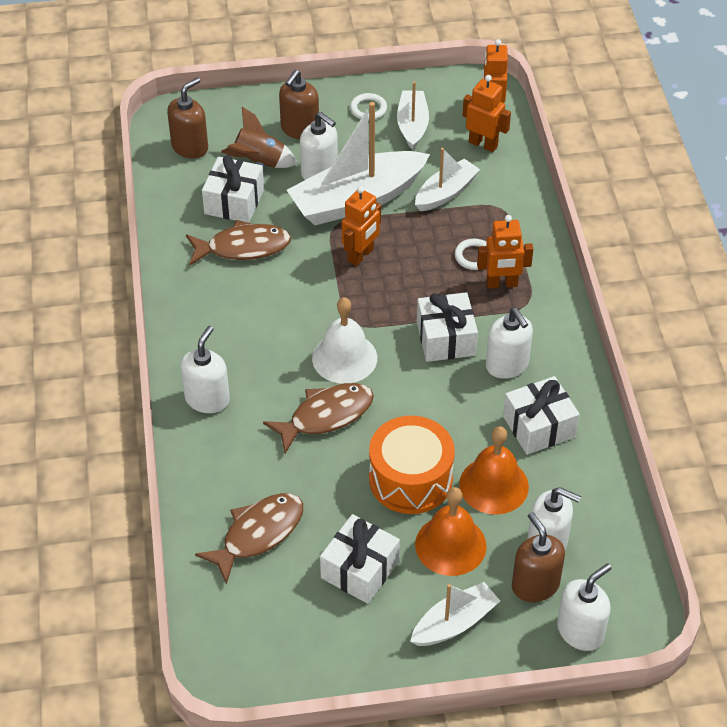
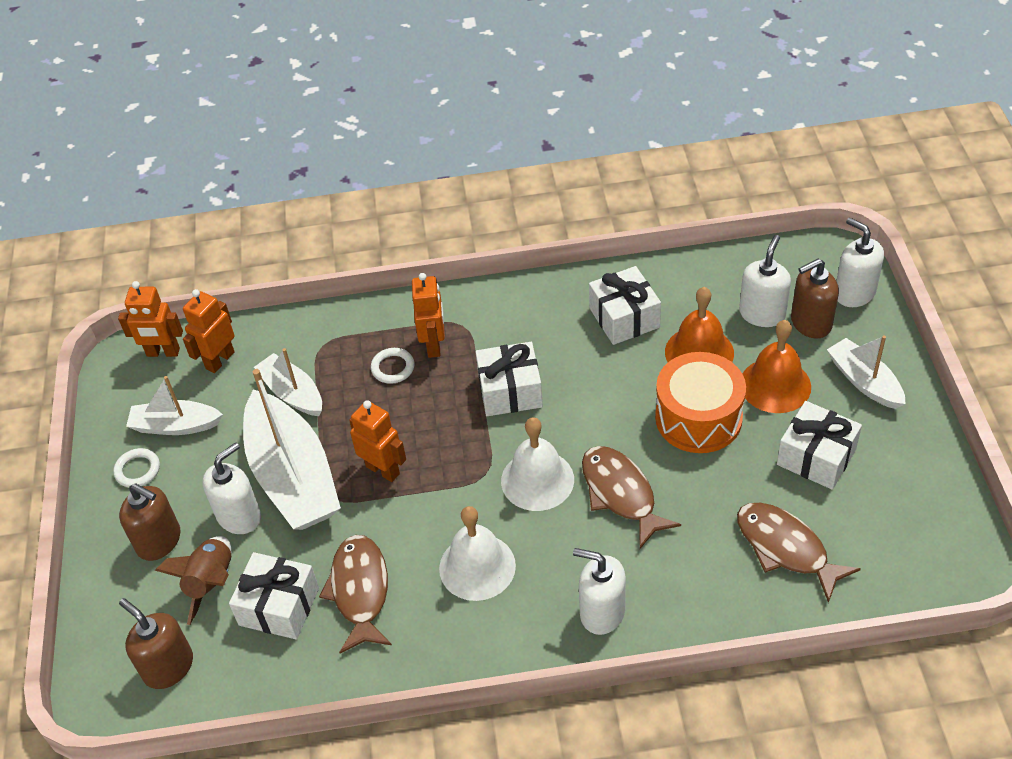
camera: 85 degrees left, 0 degrees up
(259, 318) = (477, 567): none -> white bell
(507, 365) = (546, 341): white soap dispenser -> none

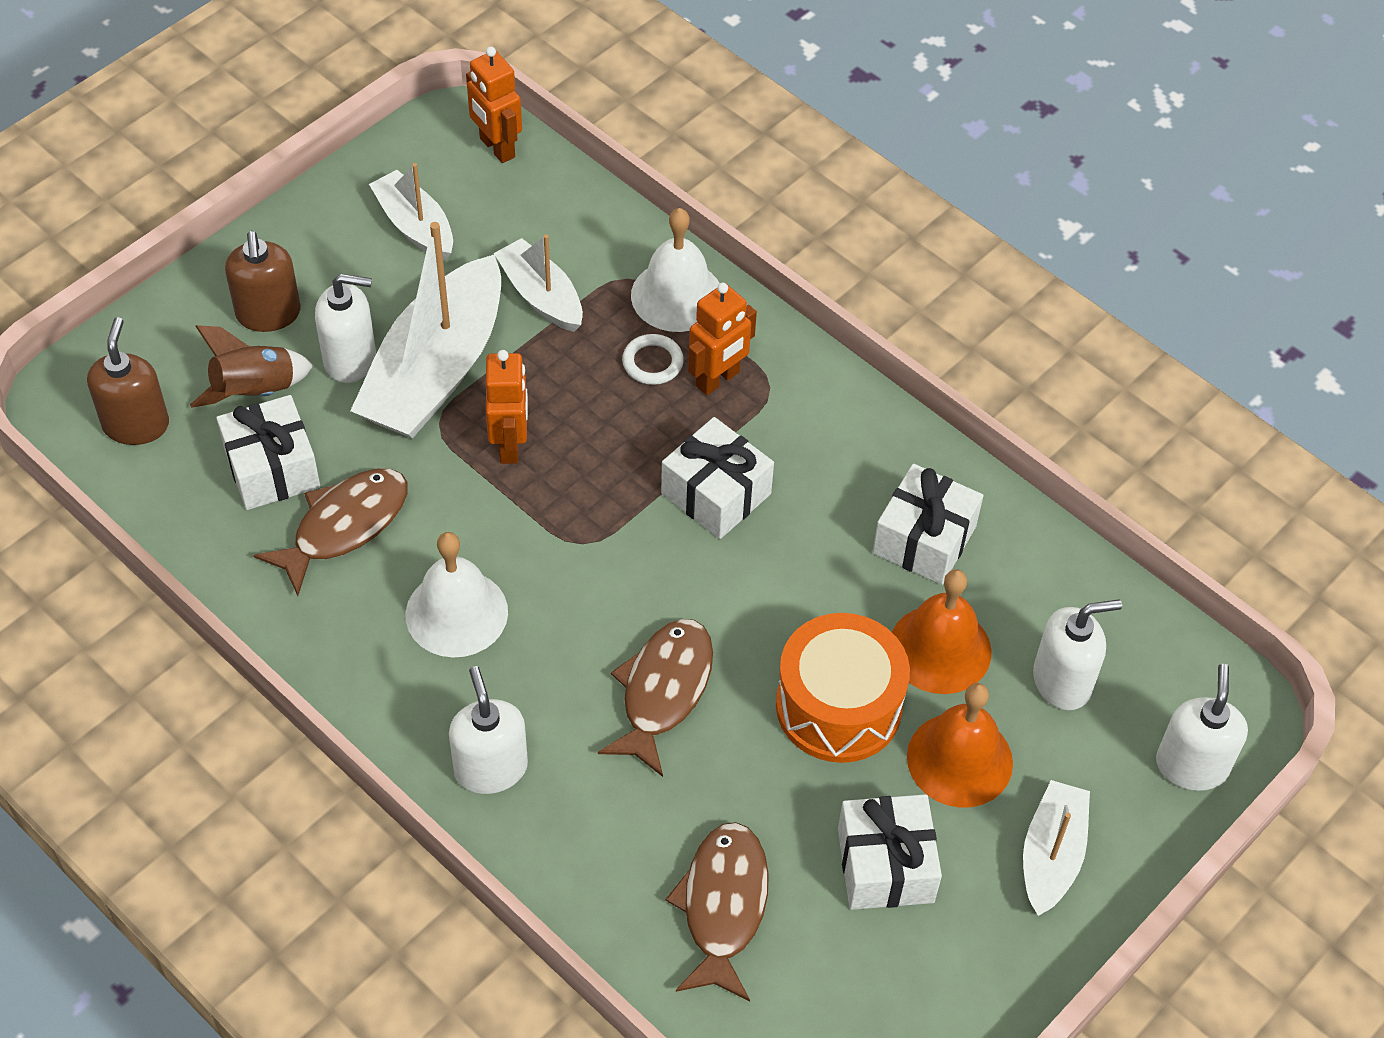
camera: 45 degrees right, 5 degrees up
(137, 470) = (336, 234): white ring -> none
(219, 360) = (528, 203): orange robot -> none
(292, 393) = (541, 296): white boat -> white boat turned 45 degrees counterclockwise
(537, 480) = (615, 598): white bell -> white bell (677, 295)
(810, 323) = (1095, 743): brown soap dispenser -> none

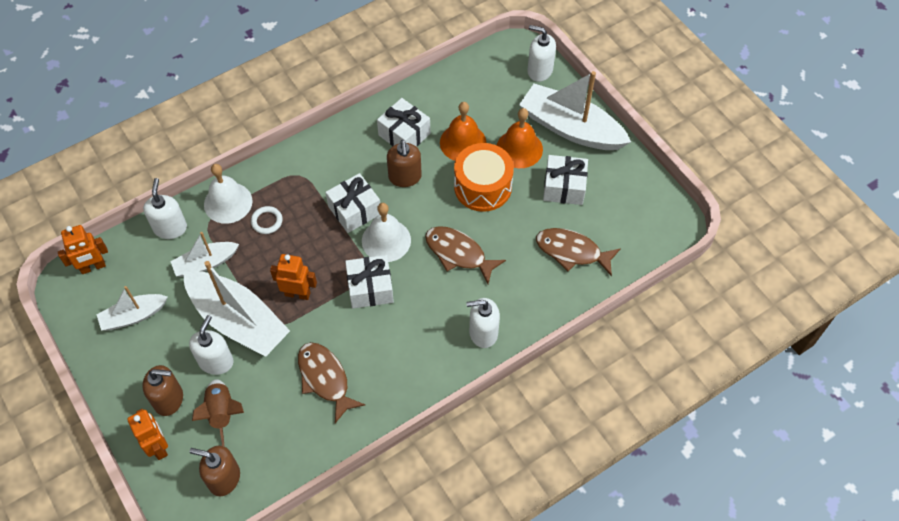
camera: 75 degrees left, 5 degrees up
(272, 468) = (277, 410): white gift -> white gift (370, 288)
(456, 613) = (392, 334): white bell -> white bell (386, 240)
(718, 379) = (287, 195): orange robot -> orange robot (159, 446)
(819, 562) = (405, 177): none -> brown soap dispenser
(1051, 855) = (570, 128): white boat -> white boat, size x1.82
(1062, 681) = (490, 103): white soap dispenser -> white soap dispenser (170, 228)

